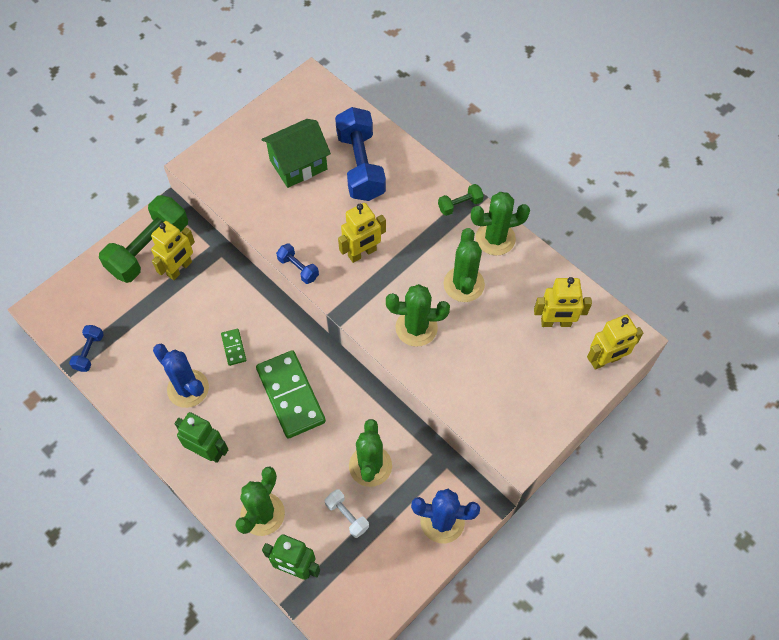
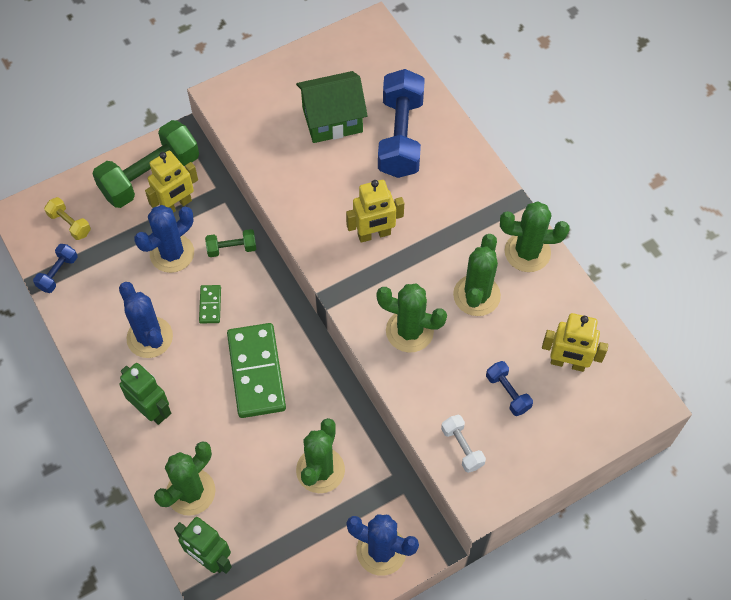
camera: 15 degrees right, 0 degrees up
(88, 307) = (69, 224): none -> yellow dumbbell
(187, 311) = (172, 253): none -> blue cactus
(298, 268) = (299, 235): blue dumbbell -> blue dumbbell (508, 393)
(347, 516) = (280, 518): white dumbbell -> white dumbbell (462, 447)
(460, 205) = (498, 205): green dumbbell -> green dumbbell (232, 248)
(605, 360) = (611, 419): yellow robot -> none

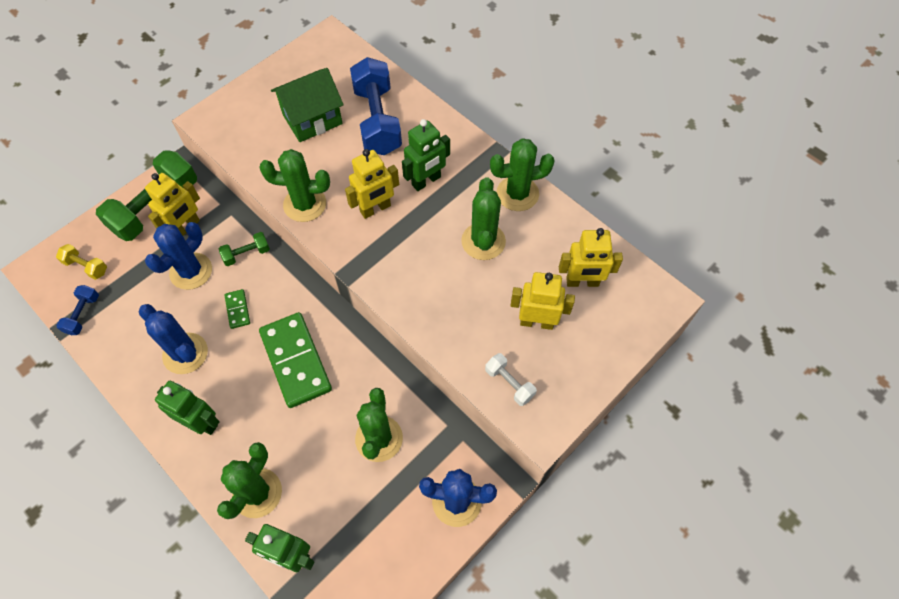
camera: 15 degrees left, 0 degrees up
(409, 331) = (431, 287): green cactus -> green cactus (305, 204)
(435, 216) = (426, 181): none -> green robot
(508, 393) = (536, 322): blue dumbbell -> yellow robot

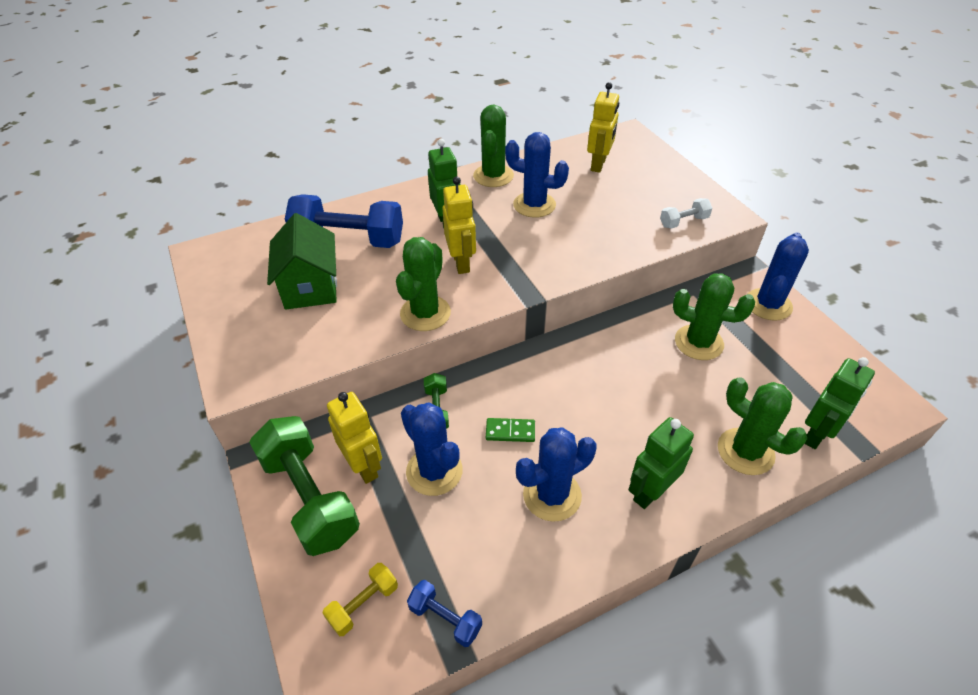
camera: 70 degrees left, 15 degrees down
(295, 361) = (595, 390): green domino -> none
(483, 241) = (534, 205): green cactus -> blue cactus
(536, 322) = (628, 195): yellow robot -> none

